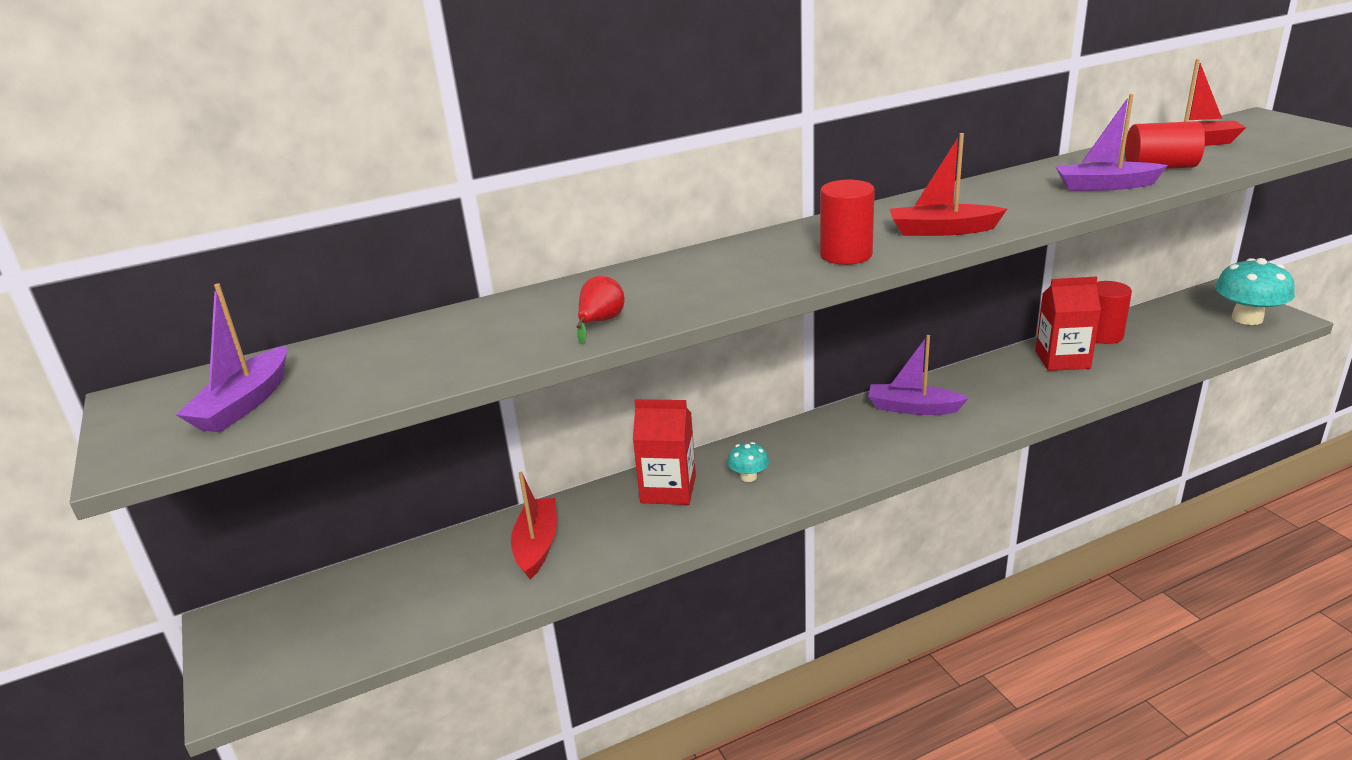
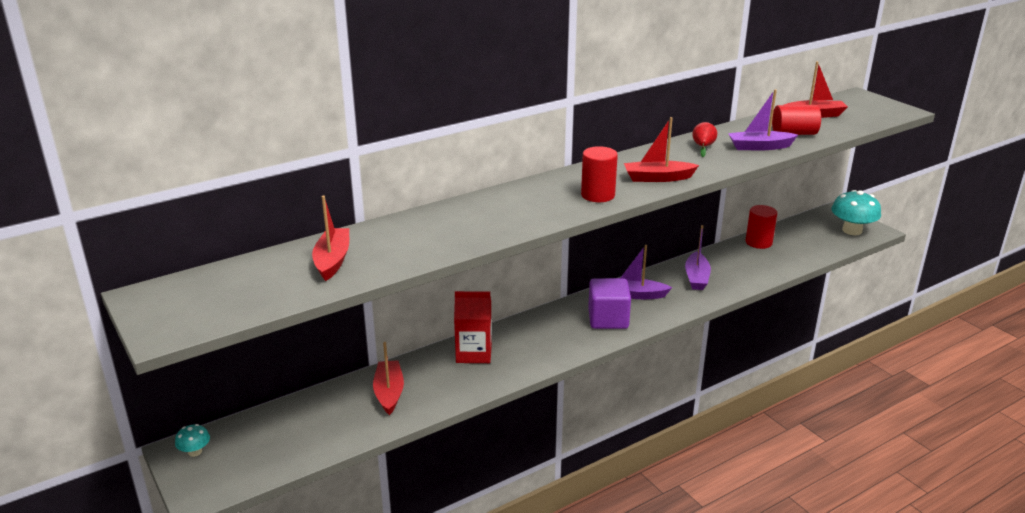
camera: 10 degrees left, 0 degrees up
(244, 404) = (222, 298): purple boat -> purple boat (696, 277)
(425, 349) = (332, 260): none -> red boat
(600, 322) = (446, 242): red pear -> red pear (703, 147)
(748, 477) = (528, 343): turquoise mushroom -> turquoise mushroom (195, 452)
(870, 443) = (608, 319): none -> purple cube
(1062, 360) = (732, 260): red carton -> none

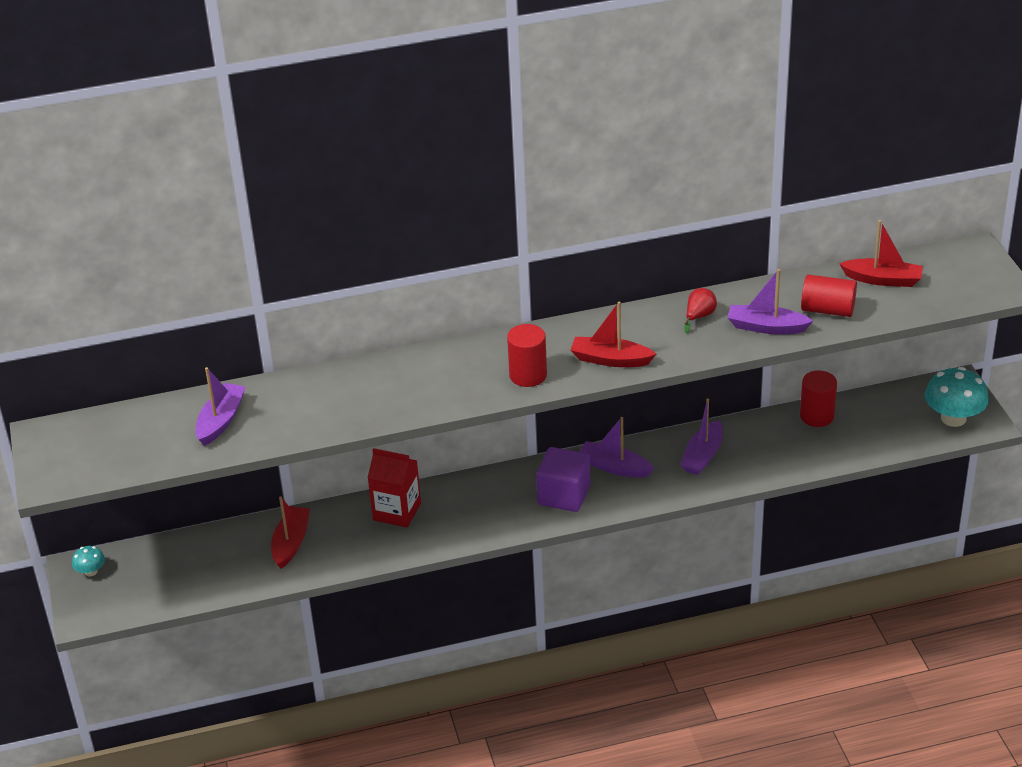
camera: 20 degrees right, 10 degrees up
(332, 260) = (221, 421): red boat -> purple boat

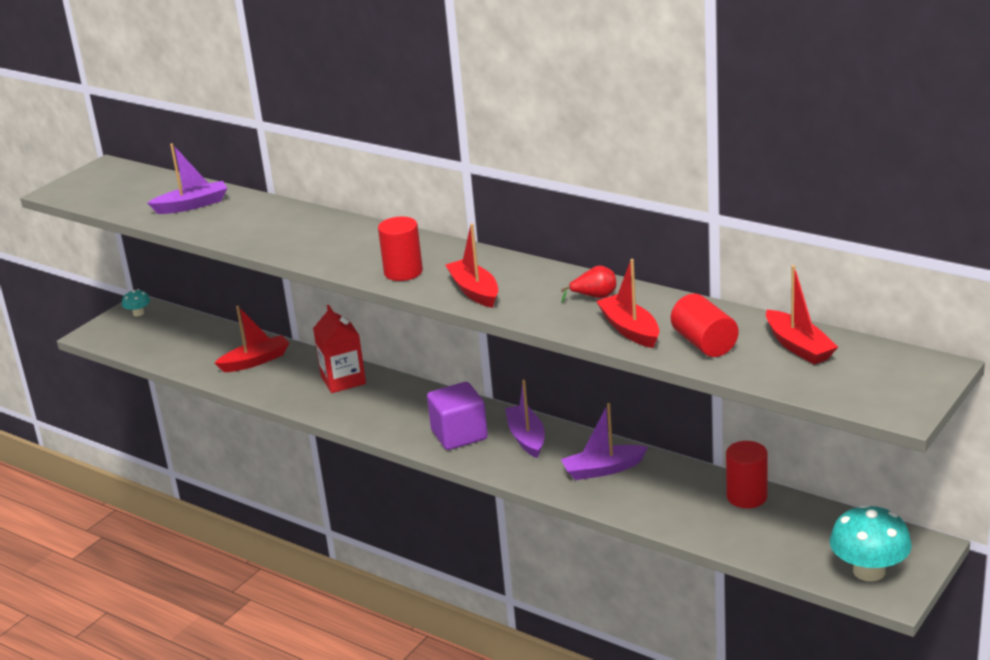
camera: 50 degrees right, 10 degrees down
(766, 327) = (630, 330): purple boat -> red boat

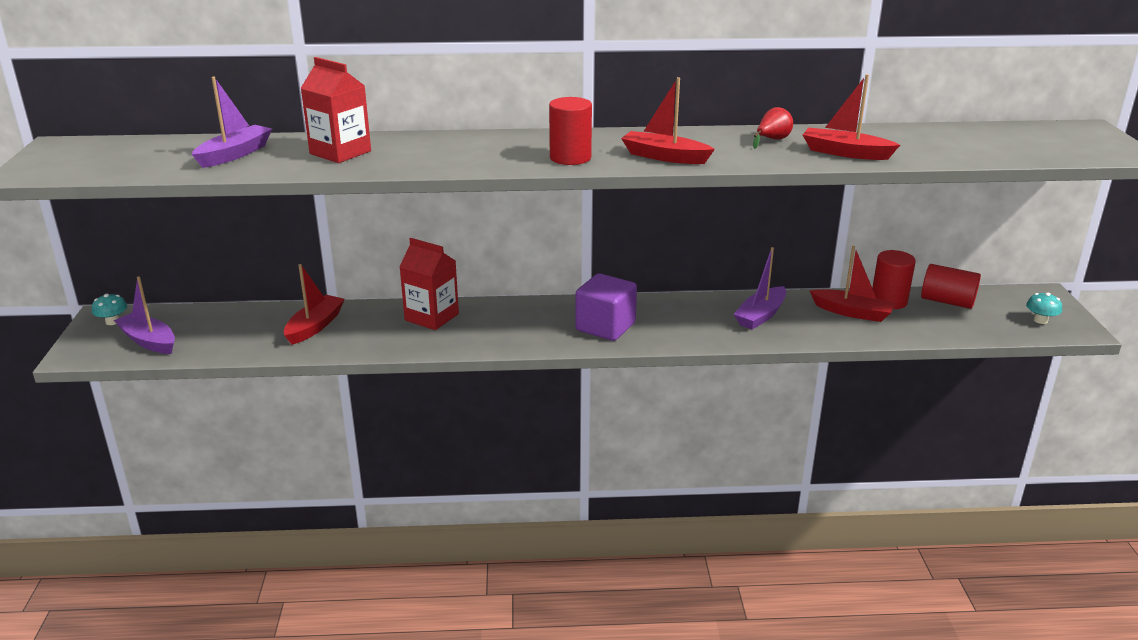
camera: 40 degrees left, 0 degrees up
(258, 222) = (340, 152): none -> red carton
(526, 438) = (665, 312): purple boat -> purple boat (149, 341)
(704, 343) = (917, 148): red cylinder -> red cylinder (947, 301)
(799, 347) = (982, 136): red boat -> red boat (852, 312)
(869, 571) = (1040, 320): turquoise mushroom -> turquoise mushroom, size x0.49

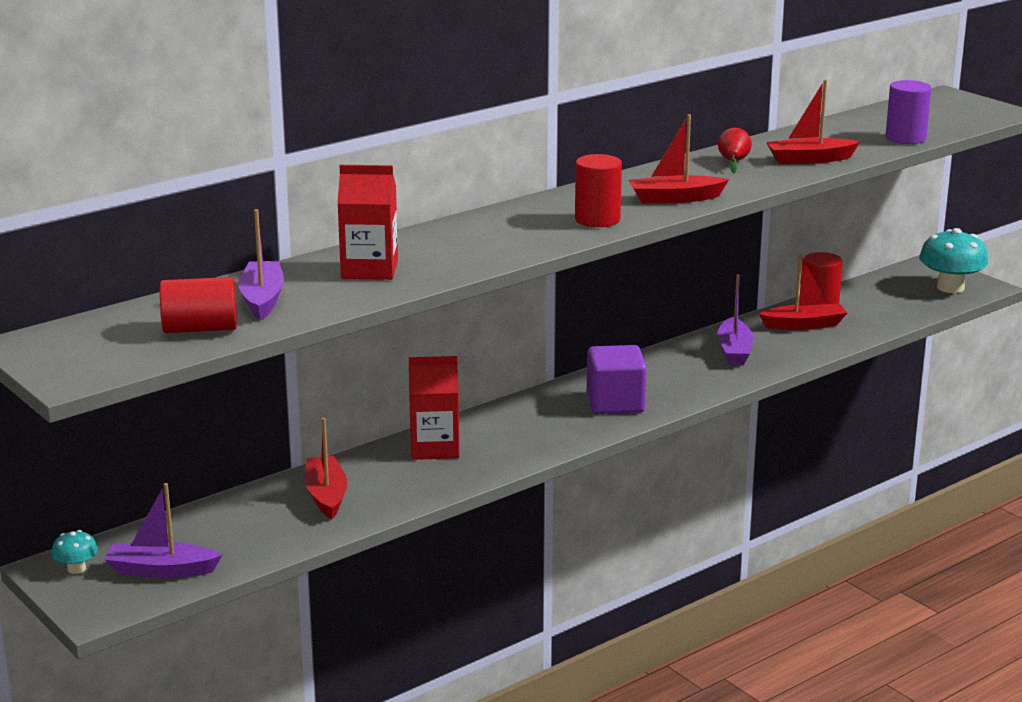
camera: 35 degrees left, 5 degrees down
(947, 301) = (864, 293): red cylinder -> red cylinder (200, 329)
(975, 155) = (905, 138): none -> purple cylinder
(1040, 320) = (950, 287): turquoise mushroom -> turquoise mushroom, size x2.03

